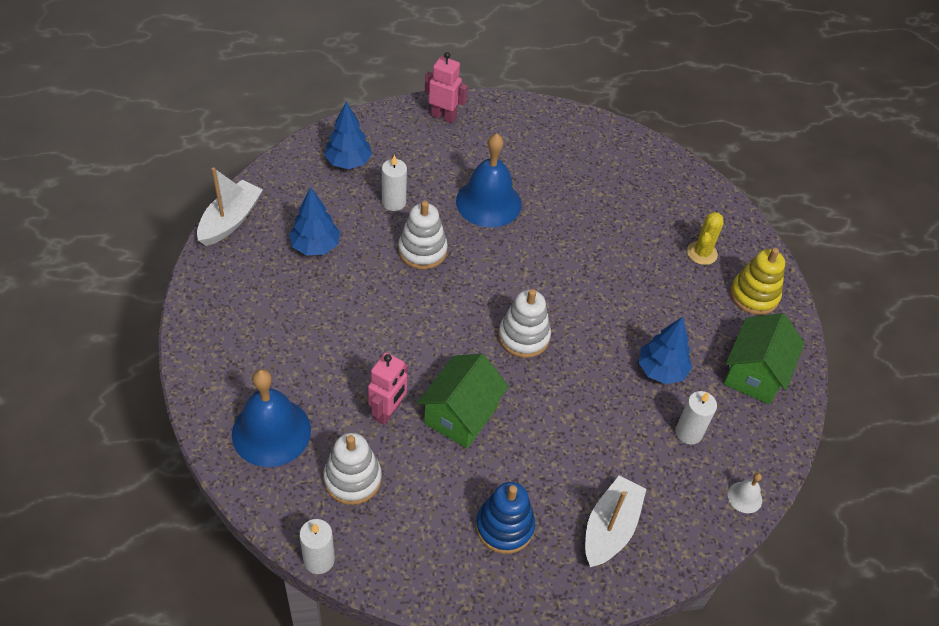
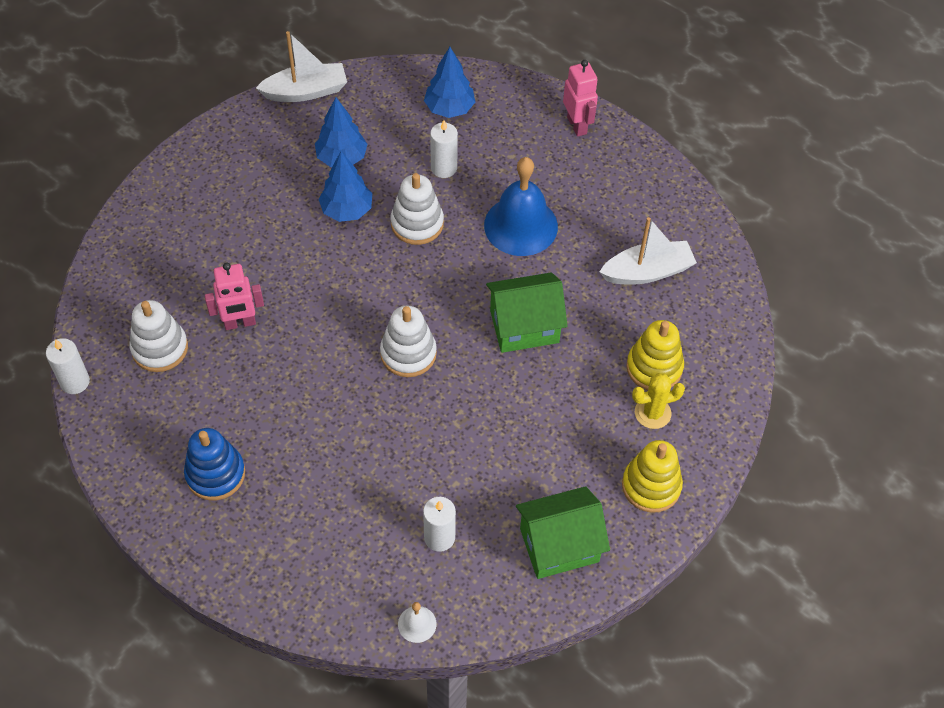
camera: 50 degrees right, 5 degrees up
(271, 432) = (149, 270): blue bell -> none
(461, 415) = (287, 370): green house -> green house (524, 326)
(610, 528) = (286, 546): white boat -> white boat (647, 272)
(661, 370) = (483, 473): blue tree -> blue tree (347, 210)
(669, 226) = (654, 367): none -> yellow stacking toy

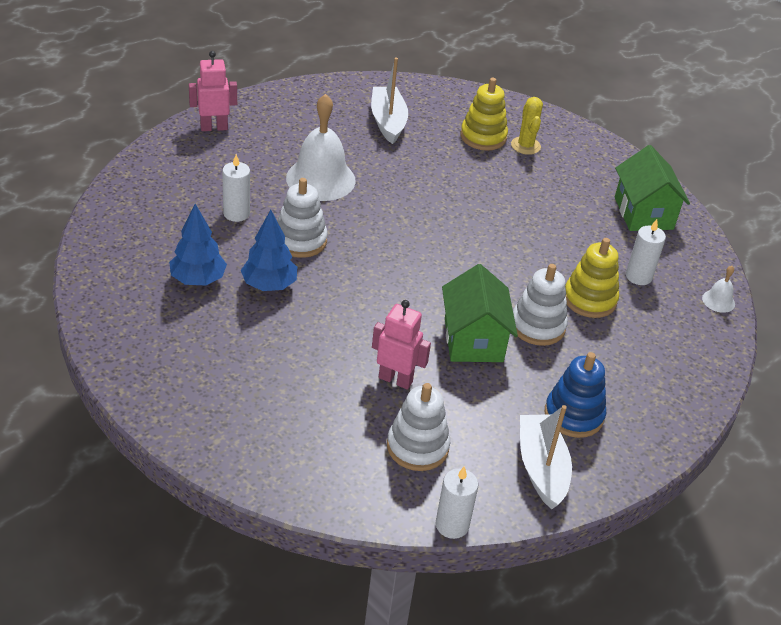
camera: 85 degrees left, 15 degrees down
(240, 323) = (395, 379): pink robot -> pink robot turned 60 degrees counterclockwise
(306, 91) = (91, 294): white boat -> white boat (541, 468)
(408, 353) = (450, 268): white stacking toy -> white stacking toy (537, 326)
(449, 108) = (161, 198): blue tree -> none
(520, 225) = (320, 179): blue bell -> white bell
(524, 326) = (432, 195): green house -> green house (473, 340)
(651, 486) = (591, 159): yellow stacking toy -> yellow stacking toy (589, 299)

